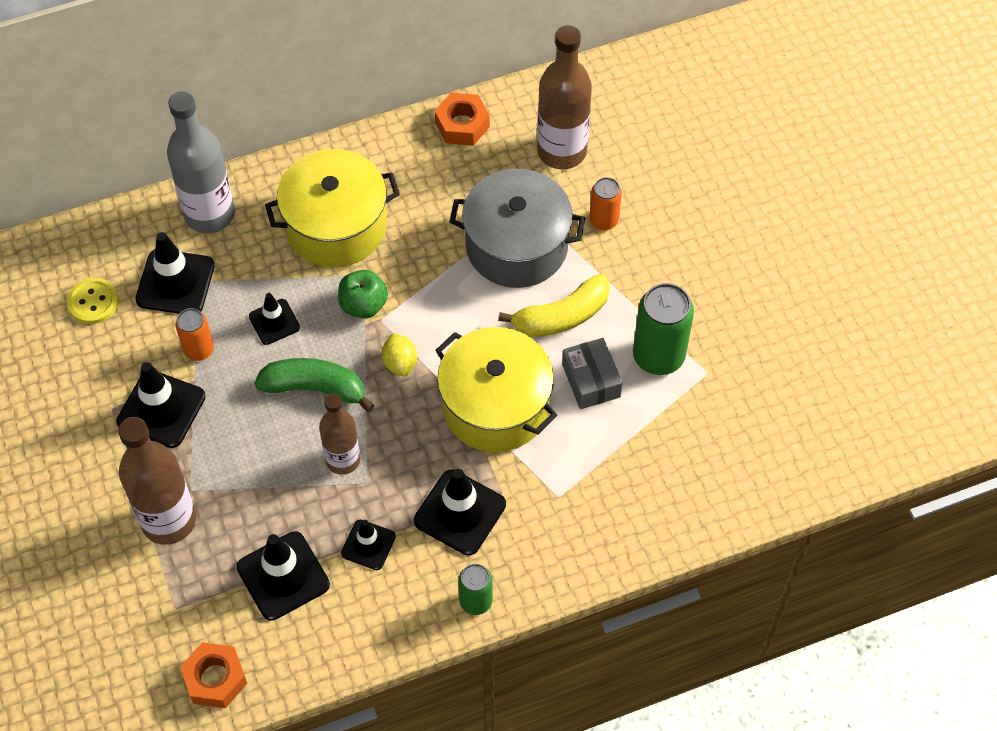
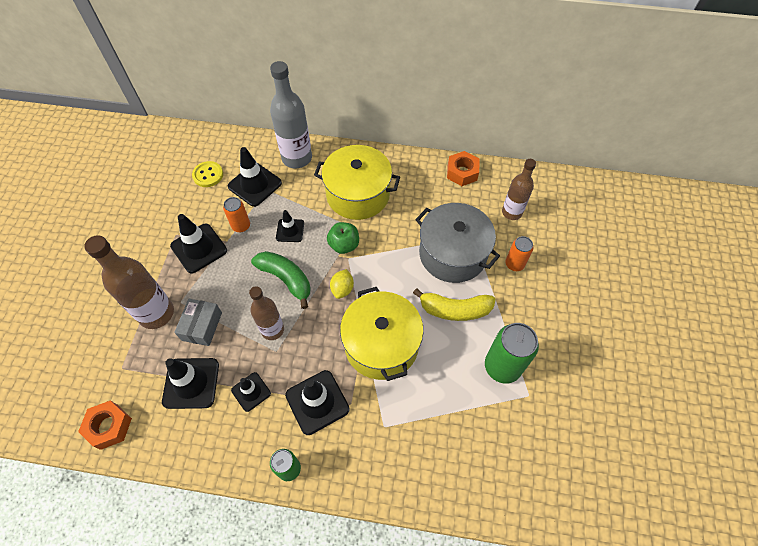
camera: 30 degrees right, 0 degrees up
(561, 151) = (511, 212): brown bottle -> brown bottle, size x0.64
(591, 380) = (449, 360): grey box -> grey box (202, 326)

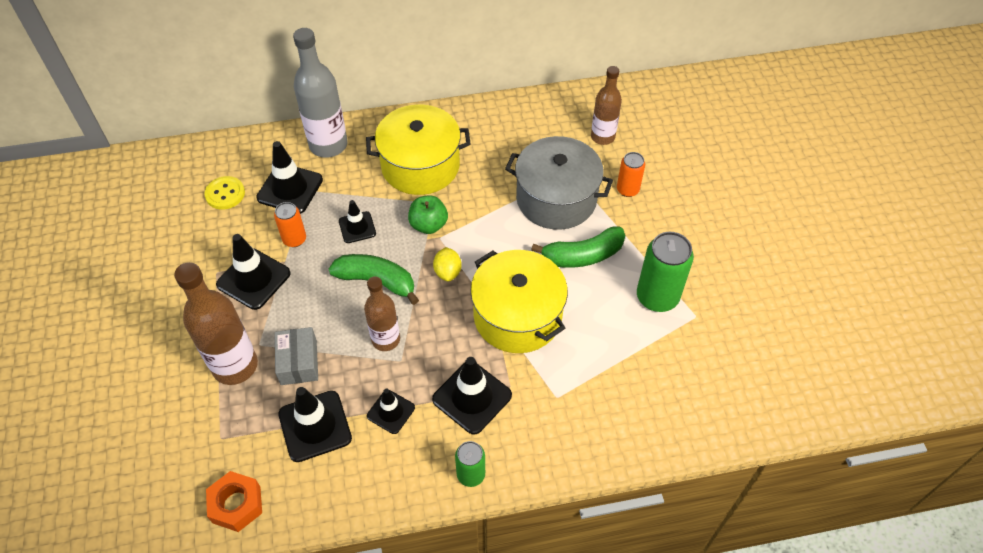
camera: 20 degrees left, 5 degrees down
(454, 310) = (583, 255): yellow banana -> green banana
(462, 172) = (530, 109): orange nut -> none

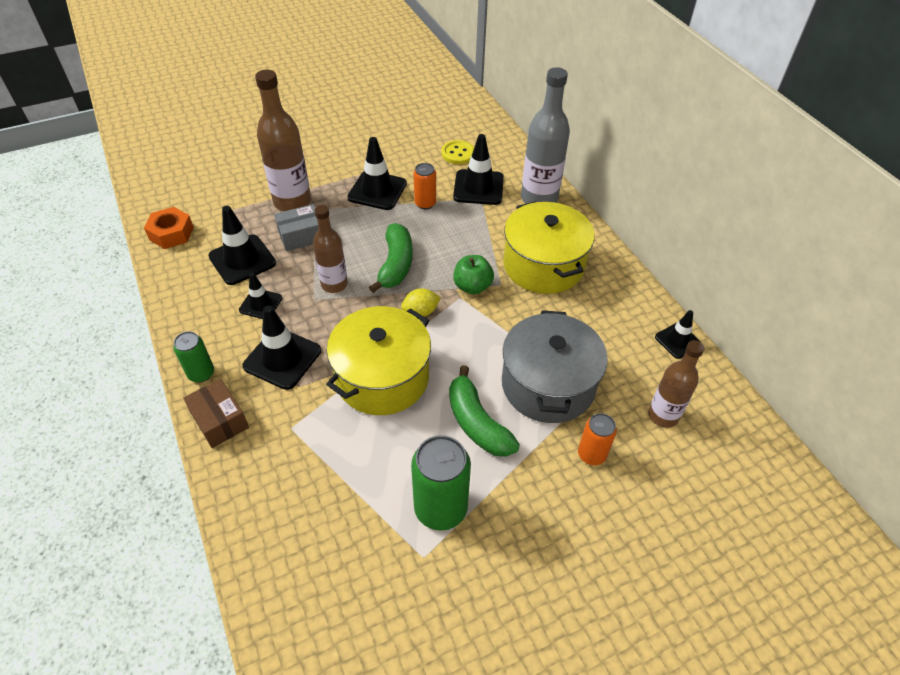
camera: 75 degrees right, 5 degrees down
(357, 227) = (451, 238): black traffic cone -> black traffic cone (677, 341)
(534, 458) = (220, 420): none -> brown box

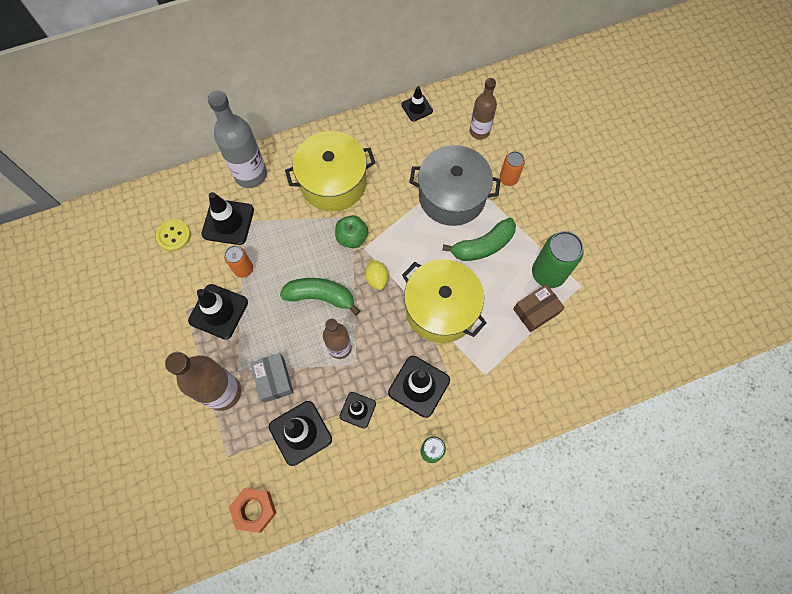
camera: 85 degrees left, 20 degrees up
(220, 420) = (477, 429): brown box -> brown box (536, 311)

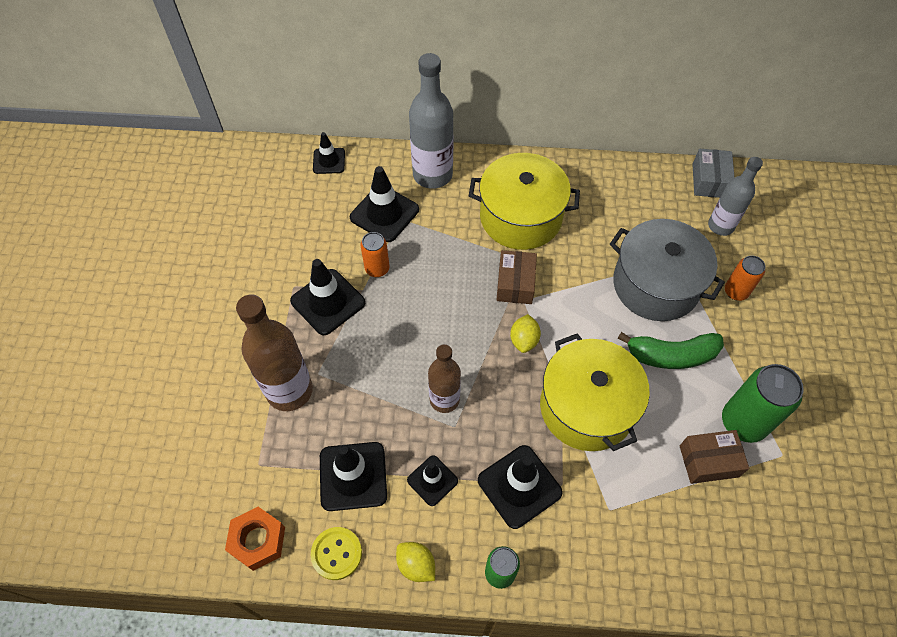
camera: 25 degrees right, 10 degrees down
(174, 235) = (320, 205): yellow button -> yellow button (336, 553)
(274, 380) = (352, 402): grey box -> grey box (709, 181)
(321, 296) = (449, 333): green banana -> none
(352, 237) = (515, 284): green apple -> brown box
(373, 473) = (416, 565): none -> yellow lemon
(417, 108) = (654, 174): black traffic cone -> black traffic cone (329, 161)
(479, 131) = (720, 226): brown bottle -> grey bottle

